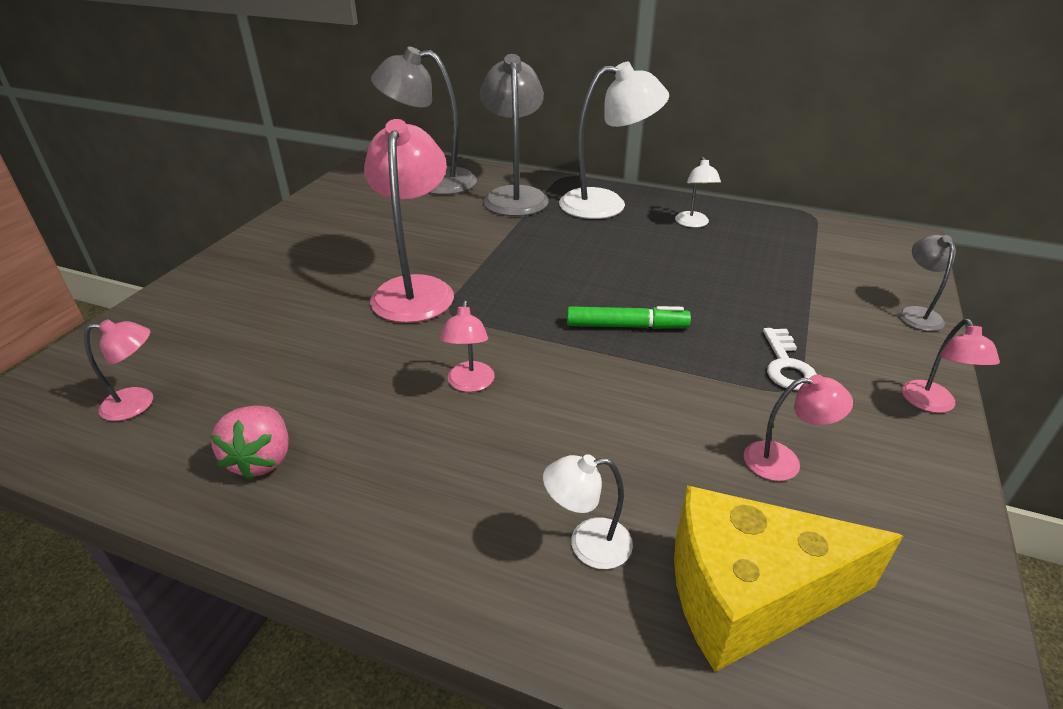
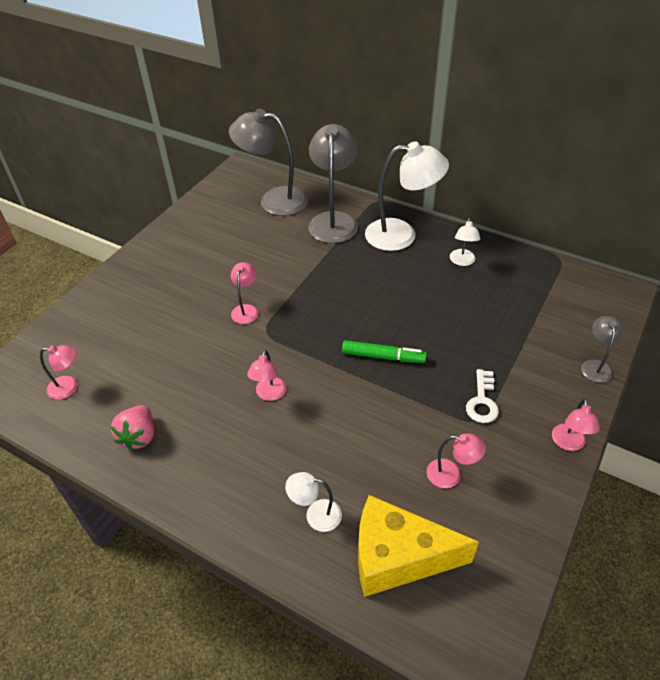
camera: 10 degrees right, 10 degrees up
(415, 289) = (246, 310): pink lamp -> pink lamp, size x0.48

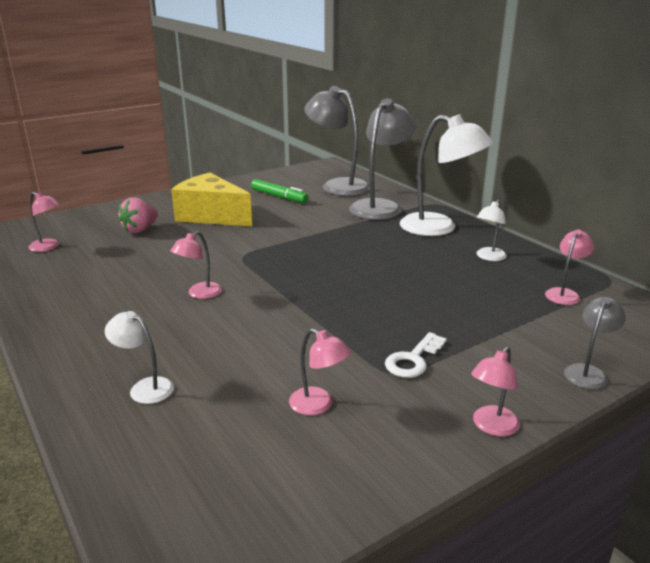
camera: 25 degrees right, 20 degrees down
(139, 436) = (62, 288): pink strawberry -> pink strawberry (140, 230)
(246, 310) = (241, 239): pink lamp -> pink lamp (564, 294)
(383, 356) = (336, 299): green marker -> green marker (279, 196)
(397, 557) = (188, 450): yellow cheese -> yellow cheese (211, 216)

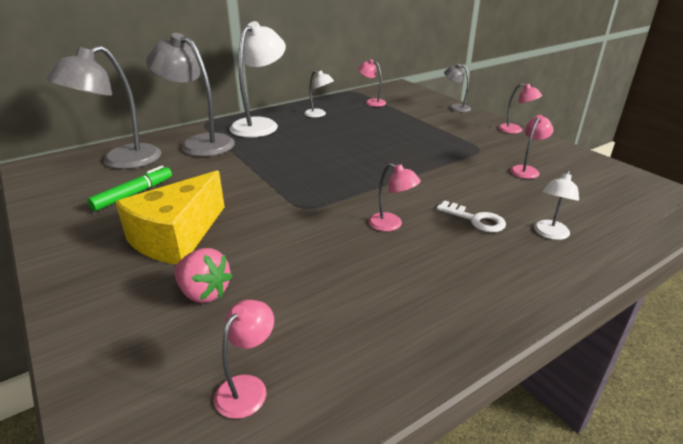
camera: 90 degrees left, 5 degrees up
(413, 360) = (463, 143): white key -> white key (476, 220)

